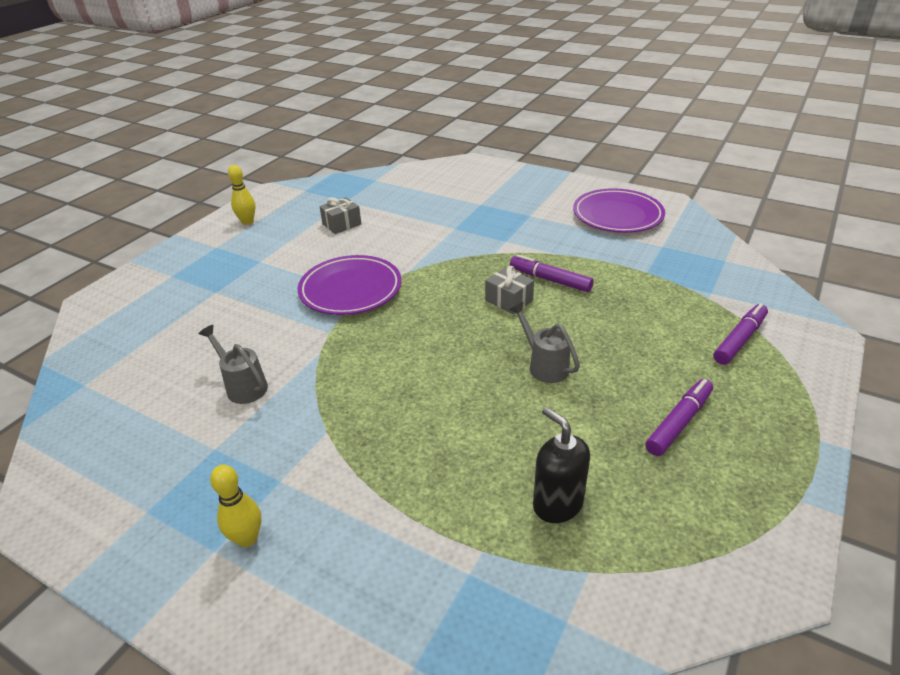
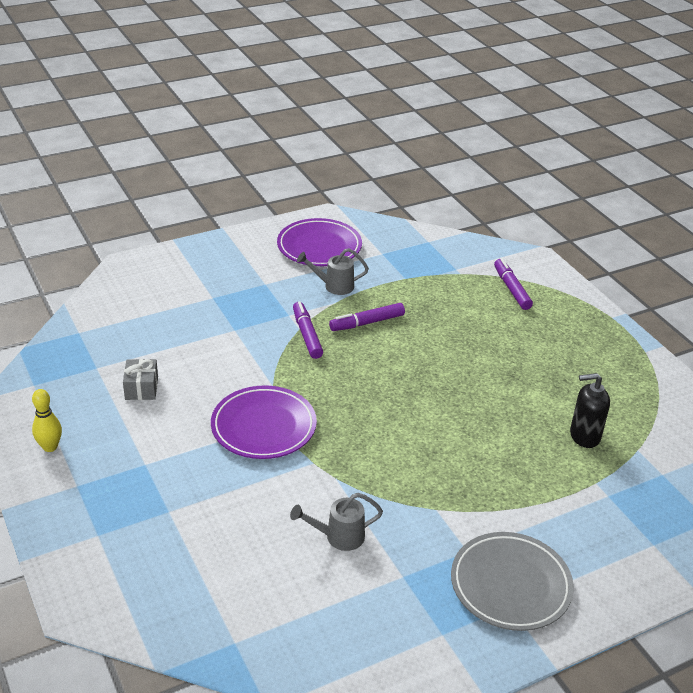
camera: 60 degrees left, 0 degrees up
(247, 538) = (510, 585): yellow bowling pin -> grey plate
(509, 300) = (371, 354): grey gift -> none
(544, 365) = (460, 377): grey watering can -> grey watering can (334, 286)
(679, 422) = (559, 355): purple marker -> purple marker (307, 335)

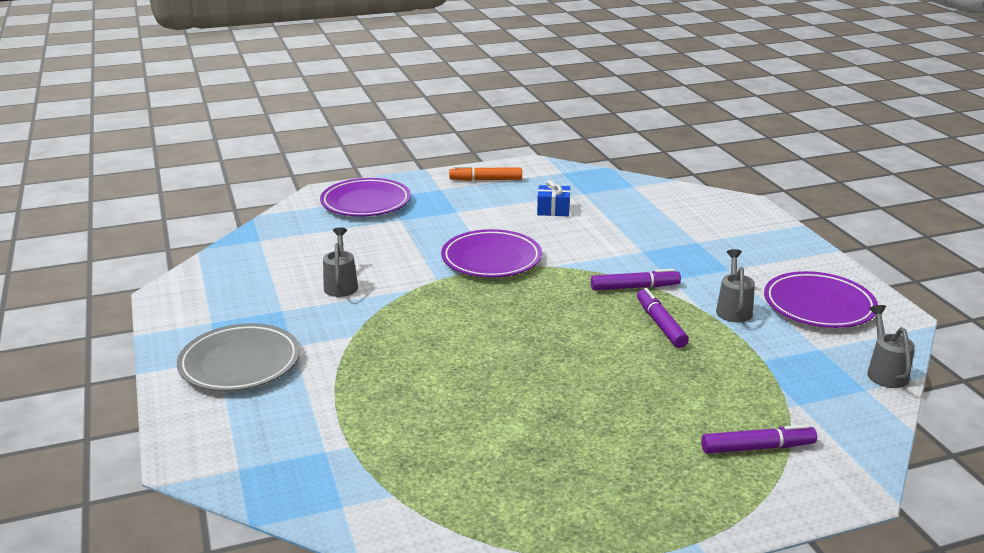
camera: 100 degrees right, 10 degrees down
(50, 447) = (486, 180): yellow bowling pin -> orange marker
(117, 553) = (366, 202): none -> purple plate
(141, 388) = (553, 210): grey gift -> blue gift
(405, 231) = (885, 372): none -> grey watering can
(584, 436) = (430, 453): black soap dispenser -> none

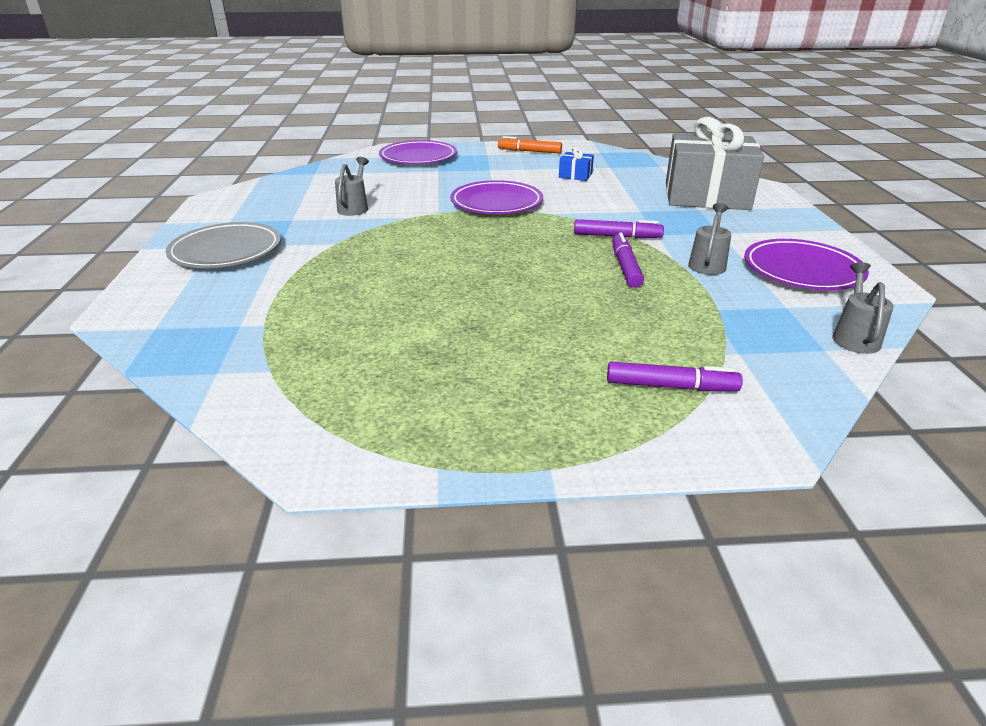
camera: 15 degrees right, 5 degrees up
(697, 223) = (706, 196): none -> grey gift

